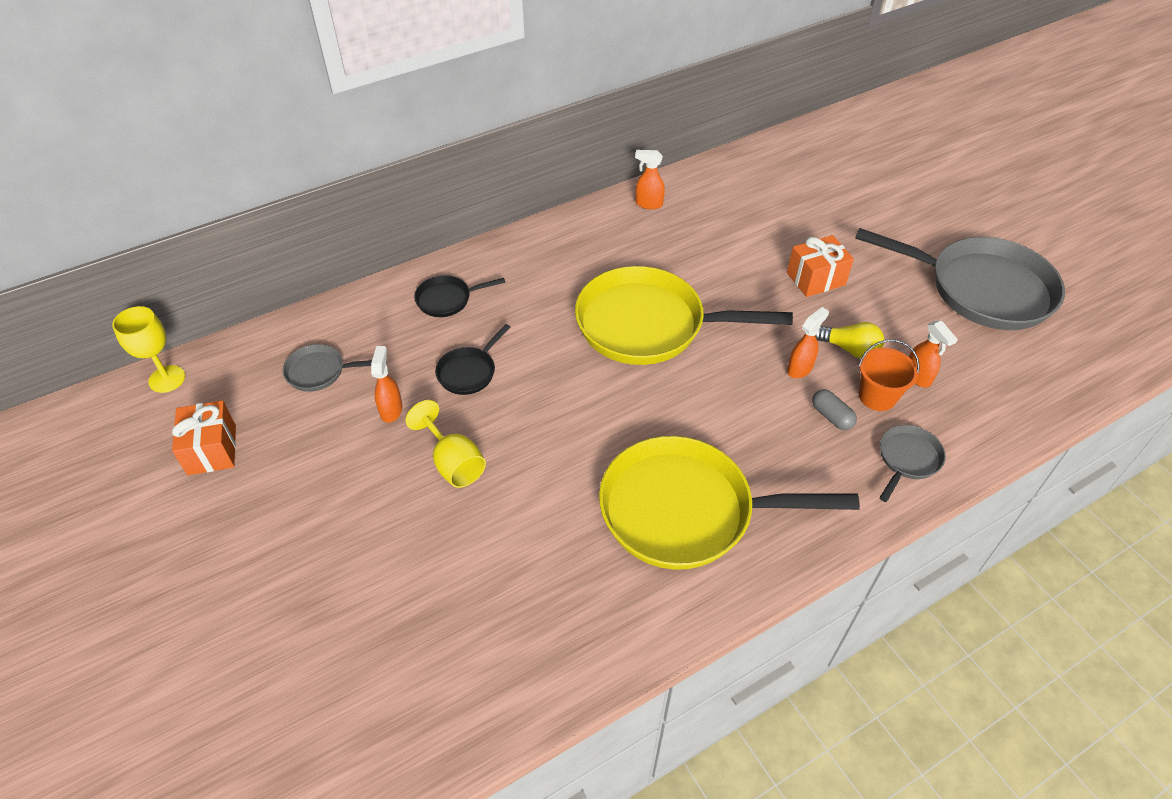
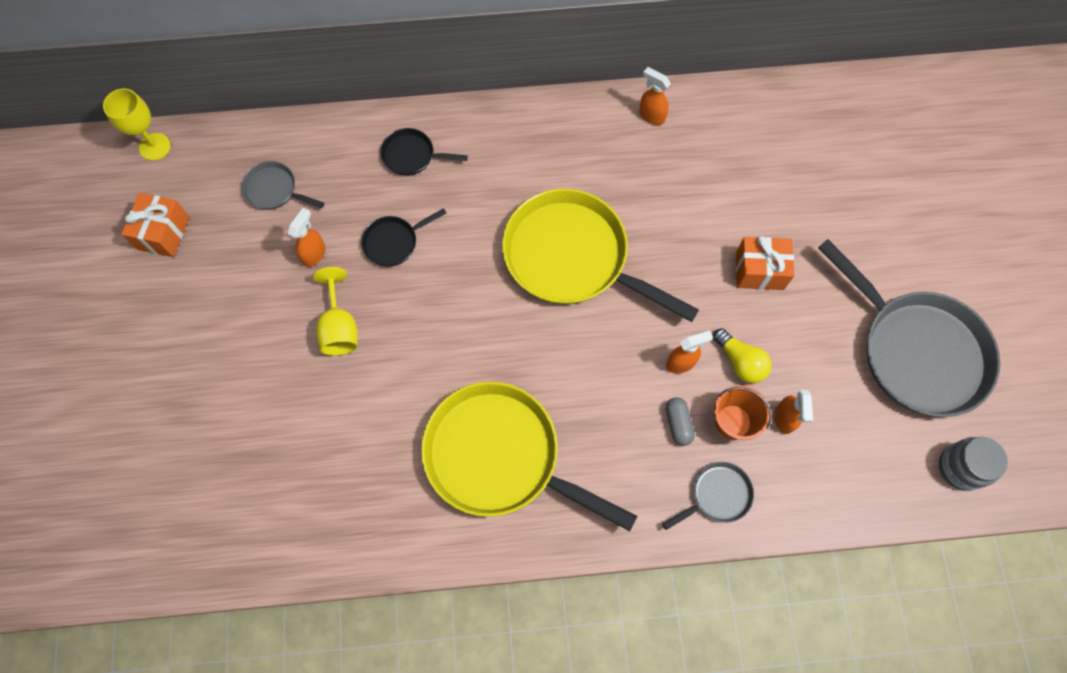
camera: 25 degrees right, 20 degrees up
(1083, 357) = (960, 467): none -> grey jar

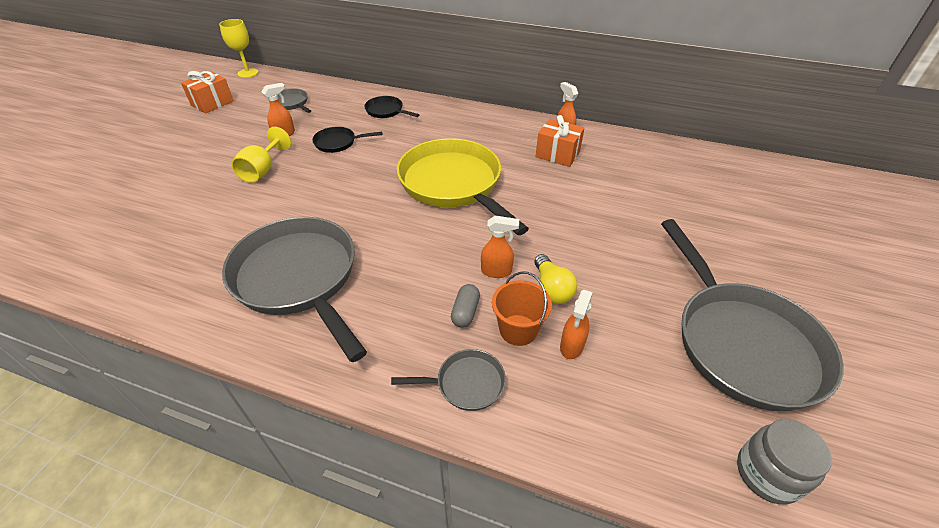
camera: 25 degrees right, 25 degrees down
(500, 457) = (299, 278): yellow pan -> grey pan
(759, 271) = (603, 236): orange gift -> orange gift (557, 154)

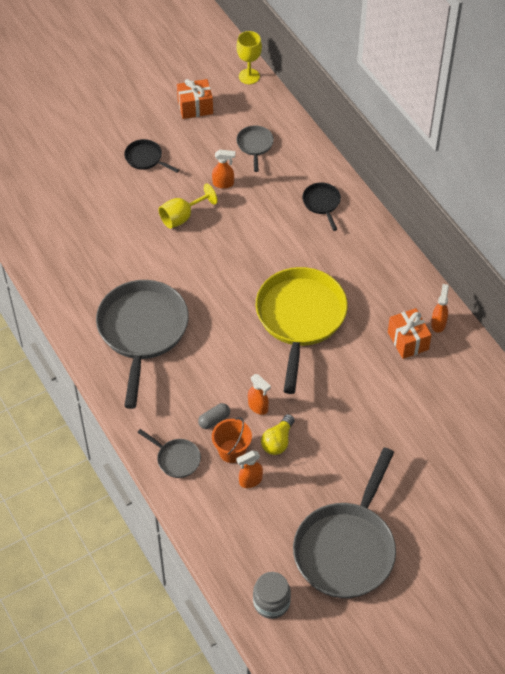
camera: 40 degrees right, 10 degrees up
(338, 143) = (255, 220): black pan -> black pan (146, 158)

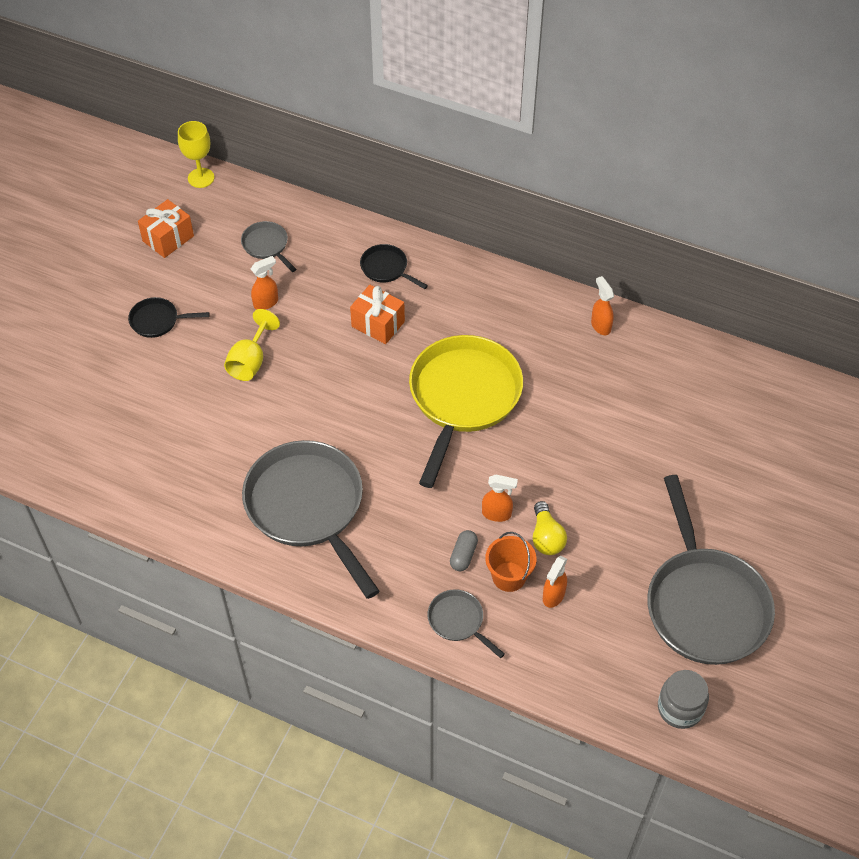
camera: 35 degrees left, 0 degrees up
(176, 459) = (458, 621): grey pan -> grey pan turned 135 degrees counterclockwise
(300, 319) = (462, 398): yellow pan -> yellow pan turned 45 degrees clockwise
(408, 341) = (586, 359): orange gift -> orange gift (378, 324)

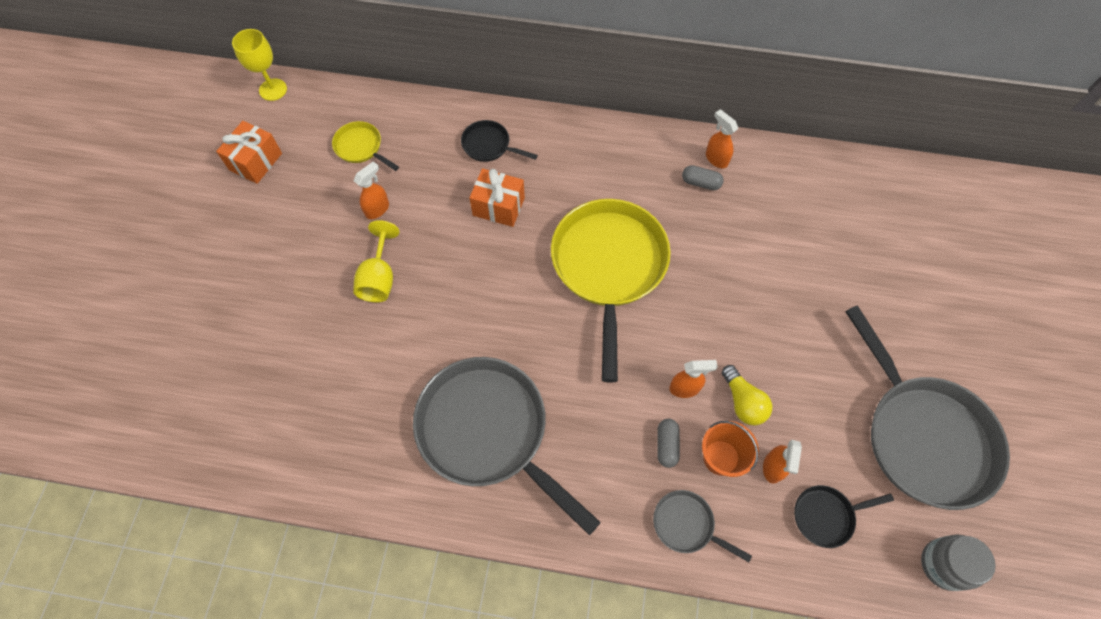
camera: 15 degrees left, 10 degrees up
(158, 321) = (268, 255): black pan -> black pan (826, 516)
(267, 246) = (361, 147): grey pan -> yellow pan
(577, 344) = (701, 183): none -> grey capsule

